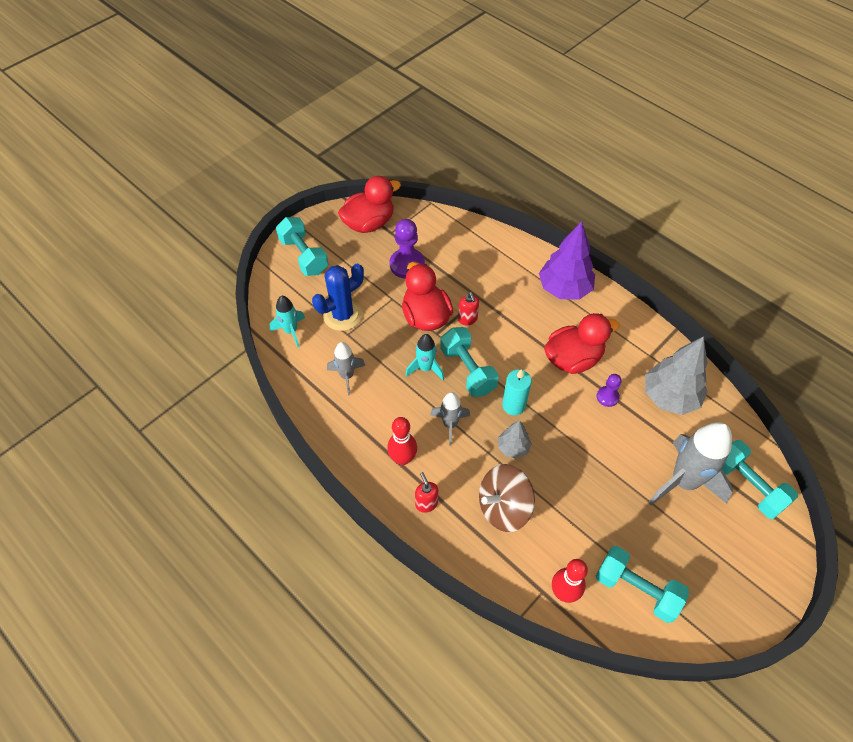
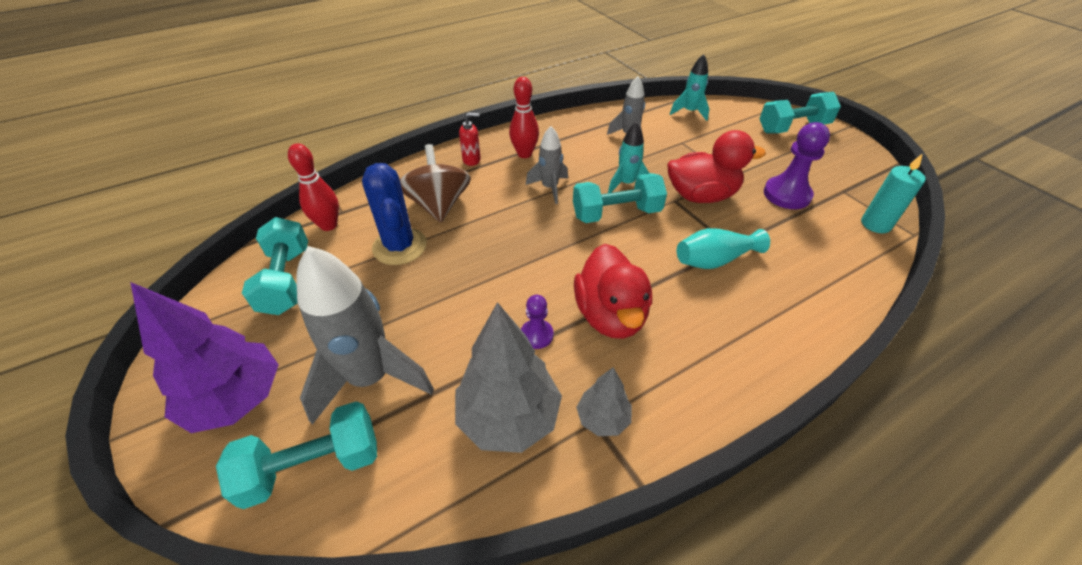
camera: 105 degrees right, 10 degrees down
(342, 315) = (708, 142): blue cactus -> blue cactus (399, 246)
(369, 223) = (856, 176): red duck -> none
(467, 319) = (694, 228): red soap dispenser -> none
(498, 306) = (714, 260): none -> turquoise vase
(513, 405) = (556, 239): turquoise candle -> turquoise candle (875, 224)
(513, 447) = (502, 227): grey tree -> grey tree (603, 419)
(564, 289) = (748, 343): purple tree -> purple tree (237, 399)
(636, 589) = (286, 280): turquoise dumbbell -> turquoise dumbbell turned 60 degrees counterclockwise

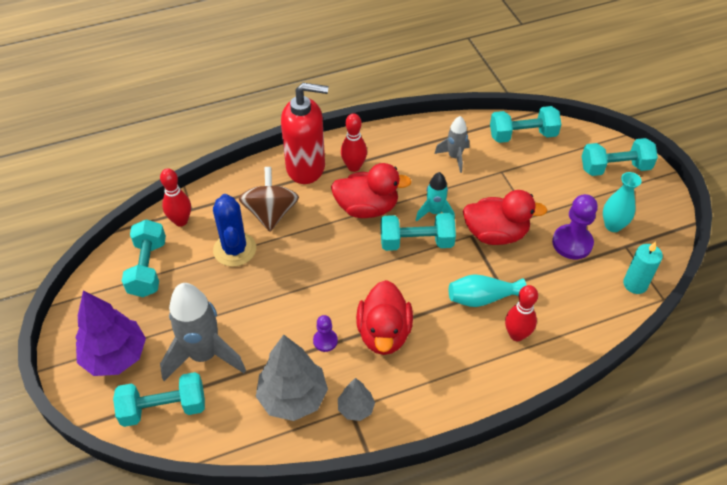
camera: 10 degrees right, 5 degrees up
(472, 160) = (306, 167): red soap dispenser -> red soap dispenser, size x2.43
(549, 188) = (367, 208): grey rocket -> red duck
(689, 112) = (522, 135): turquoise rocket -> turquoise dumbbell
(773, 294) = (516, 335): none -> red bowling pin
(819, 174) = (613, 225): none -> turquoise vase

